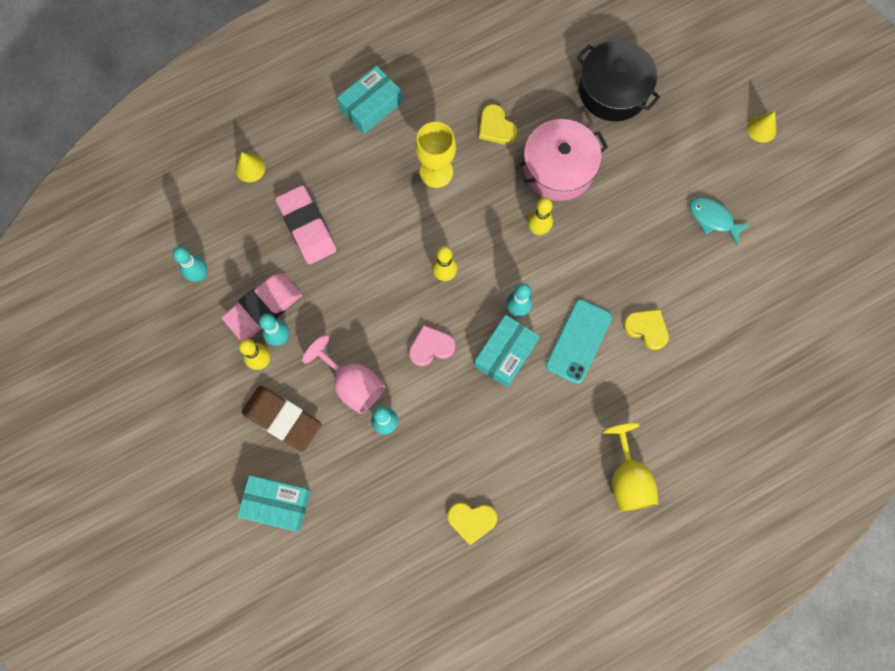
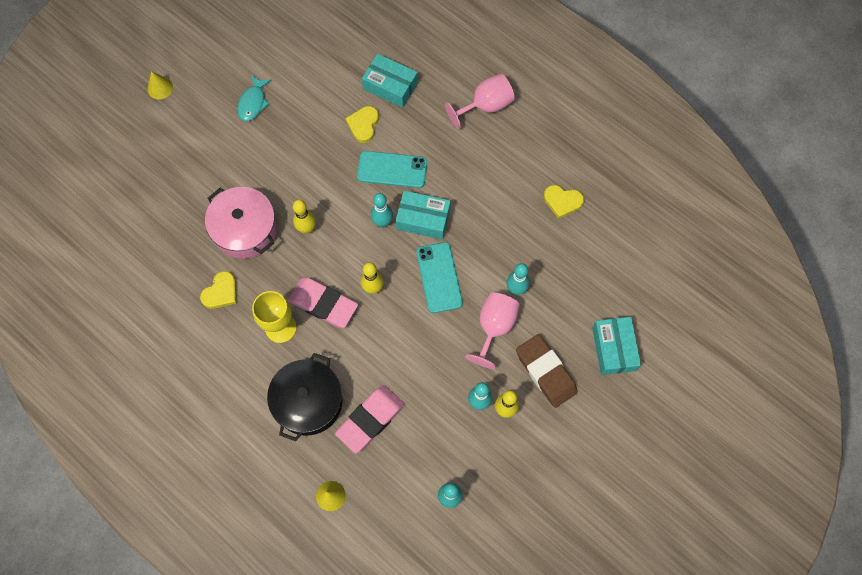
camera: 110 degrees left, 5 degrees down
(263, 308) = (458, 427): pink eraser -> pink eraser (323, 304)
(282, 419) = (545, 372): brown eraser -> brown eraser turned 45 degrees counterclockwise
(371, 106) = (232, 408): turquoise box -> turquoise box (390, 86)
(431, 347) = (439, 277): pink heart -> turquoise phone
(471, 520) = (562, 201): yellow heart -> yellow heart turned 120 degrees clockwise
(613, 91) = (156, 208): black pot -> black pot (308, 401)
(627, 478) = (485, 106): yellow goblet -> pink goblet

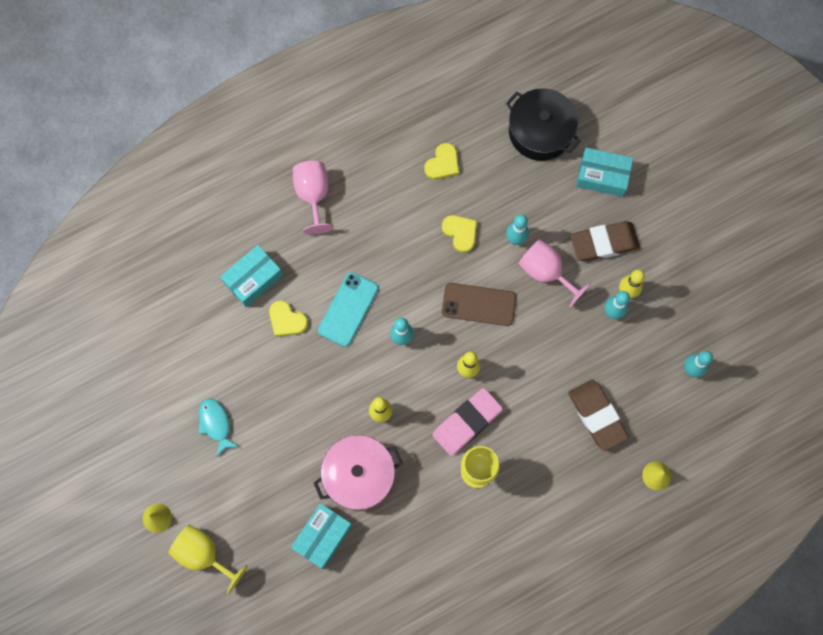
camera: 70 degrees left, 5 degrees up
(139, 133) = (204, 554): none -> yellow goblet
(221, 292) = (418, 519): yellow heart -> yellow heart (460, 233)
(253, 103) = (216, 424): turquoise fish -> turquoise fish turned 150 degrees counterclockwise
(308, 401) = (560, 468): black pot -> black pot (540, 131)
(370, 420) = (597, 415): pink eraser -> brown eraser
(423, 219) = (413, 298): turquoise box -> turquoise box (322, 536)
(439, 277) = (478, 304): turquoise phone -> brown phone

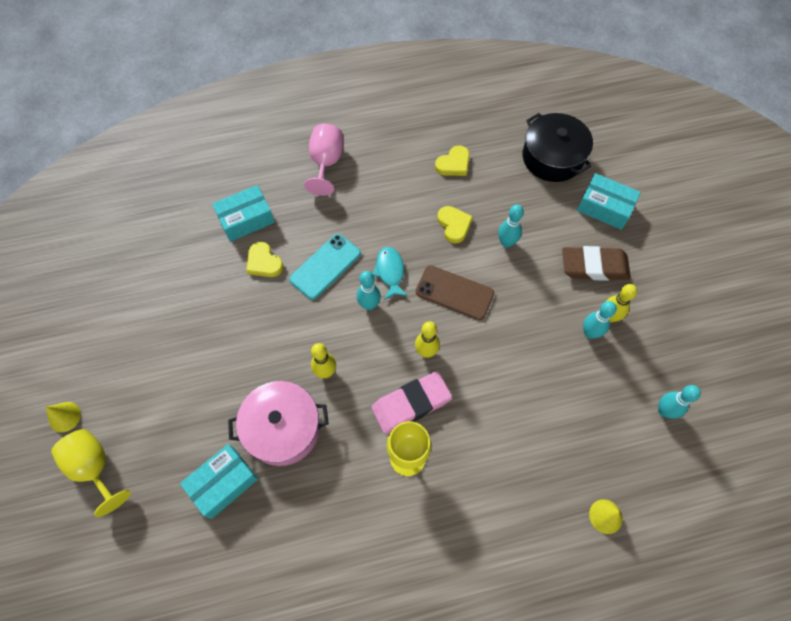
camera: 15 degrees right, 10 degrees down
(216, 424) = (160, 340): turquoise fish -> turquoise fish (390, 272)
(546, 272) = (529, 279): pink goblet -> none
(597, 415) = (551, 433): brown eraser -> none

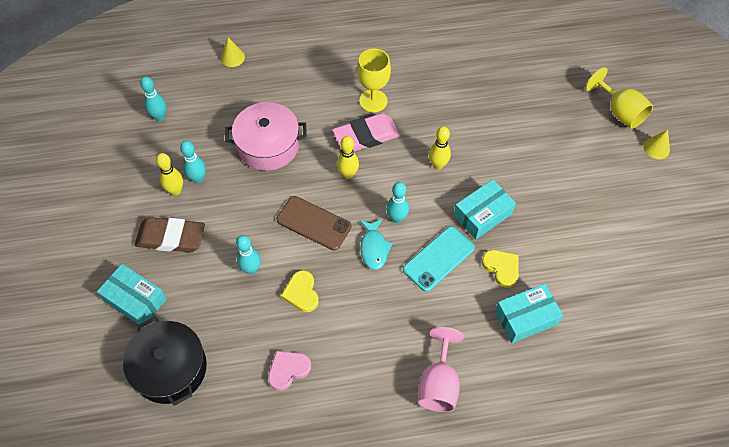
camera: 175 degrees left, 5 degrees down
(223, 483) = (516, 95): turquoise box -> turquoise box (482, 215)
(283, 428) = (472, 127): pink pot -> pink pot (268, 145)
(453, 163) = (288, 370): yellow heart -> pink heart

